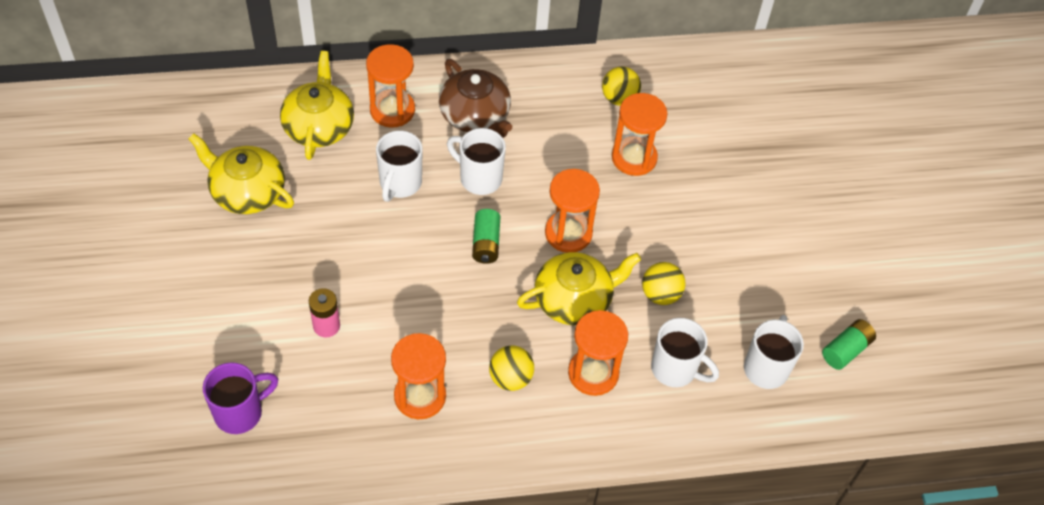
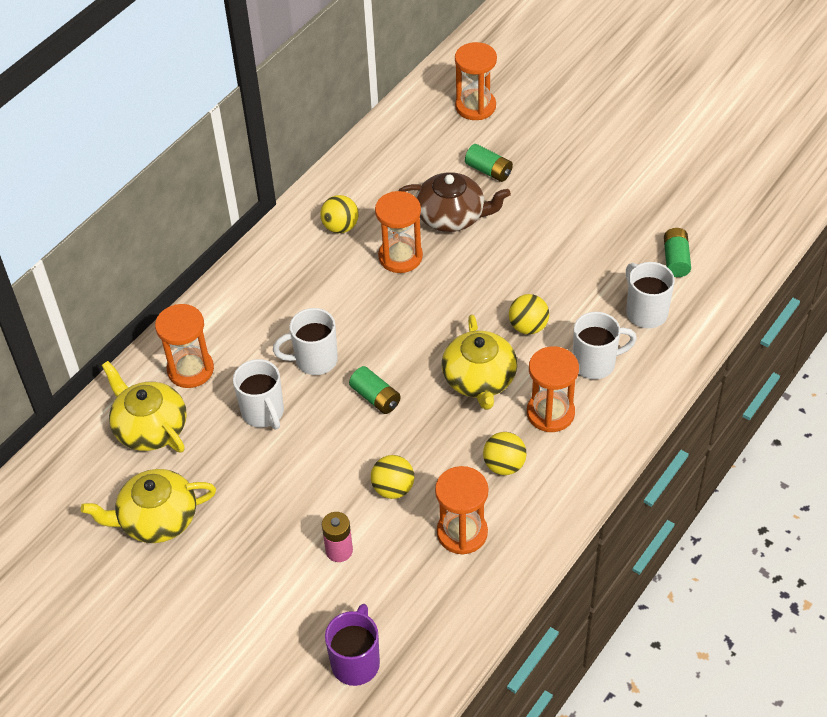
camera: 40 degrees left, 5 degrees down
(415, 319) = (393, 488): none -> yellow ball
(475, 116) = (256, 322): brown teapot -> brown teapot (452, 216)
(568, 233) = (421, 342): orange hourglass -> orange hourglass (475, 106)
(574, 299) = (479, 379): yellow teapot -> yellow teapot turned 150 degrees clockwise
(784, 150) = (488, 170): none -> green battery

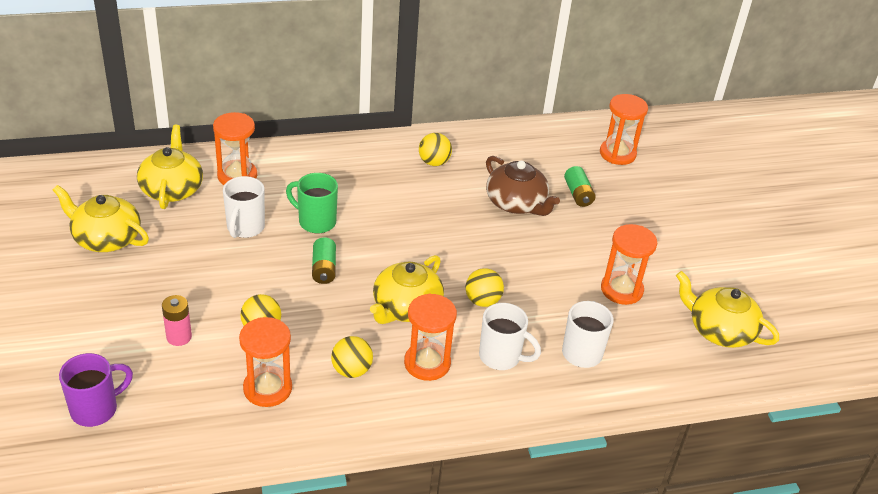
camera: 35 degrees right, 10 degrees down
(314, 360) = (315, 221): white mug -> green mug
(400, 257) = (450, 203): orange hourglass -> orange hourglass (621, 290)
(676, 259) = (650, 336): green battery -> none
(715, 216) = (719, 330): none -> yellow teapot

